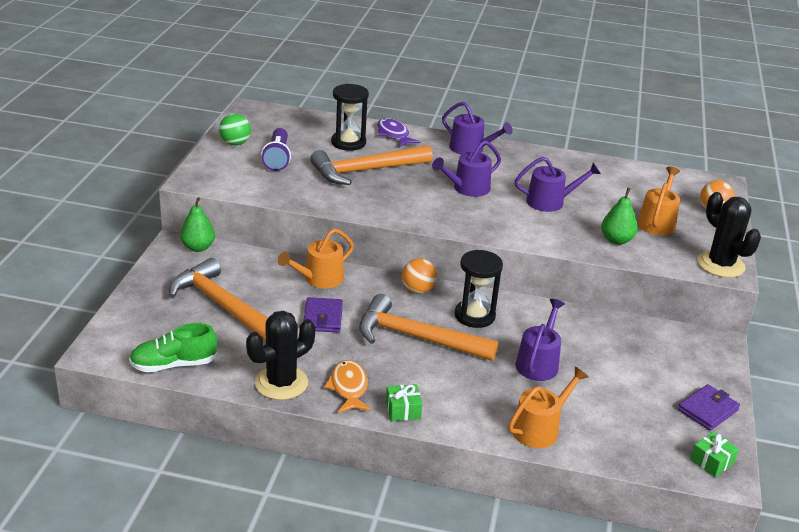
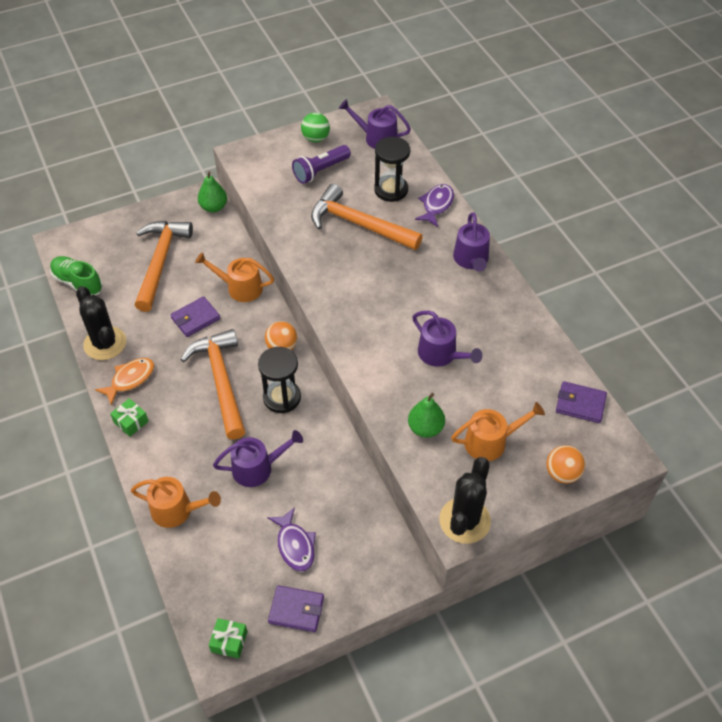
camera: 55 degrees right, 20 degrees up
(281, 383) = (105, 343): black cactus -> black cactus turned 45 degrees clockwise
(467, 188) = (401, 294): purple watering can -> purple watering can (377, 138)
(640, 381) = (295, 545): none -> purple fish
(658, 176) = (580, 404): none -> purple wallet

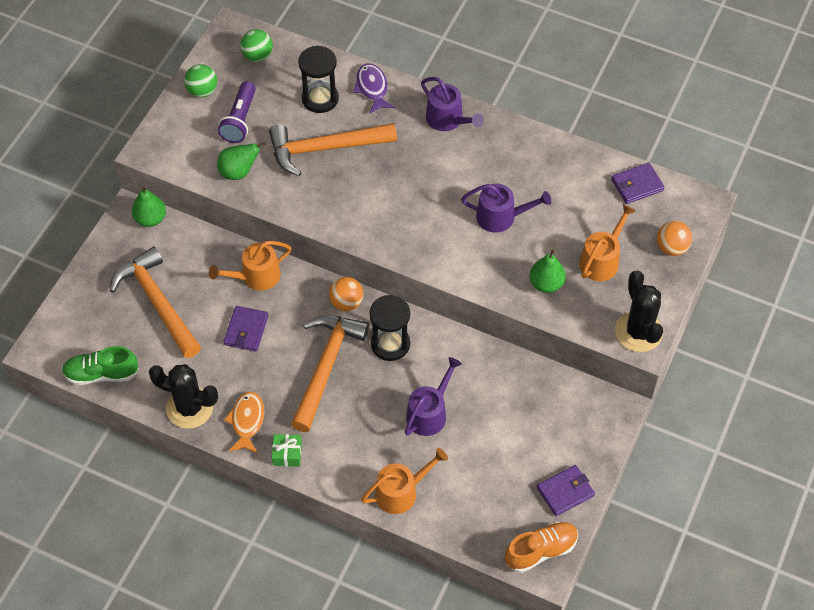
camera: 40 degrees left, 5 degrees up
(221, 381) = (326, 367): orange hammer -> orange hammer turned 75 degrees clockwise
(229, 641) = (540, 551): green gift -> orange shoe
(283, 203) = (239, 172): none -> green pear
(295, 545) = (517, 448): purple fish -> none
(377, 138) = (257, 56): purple watering can -> green ball

